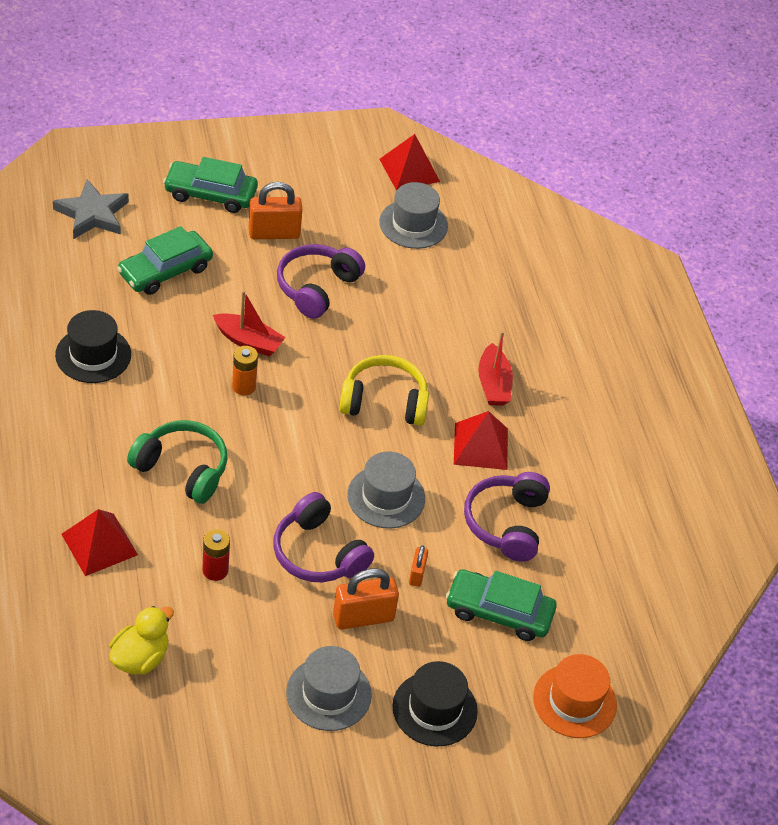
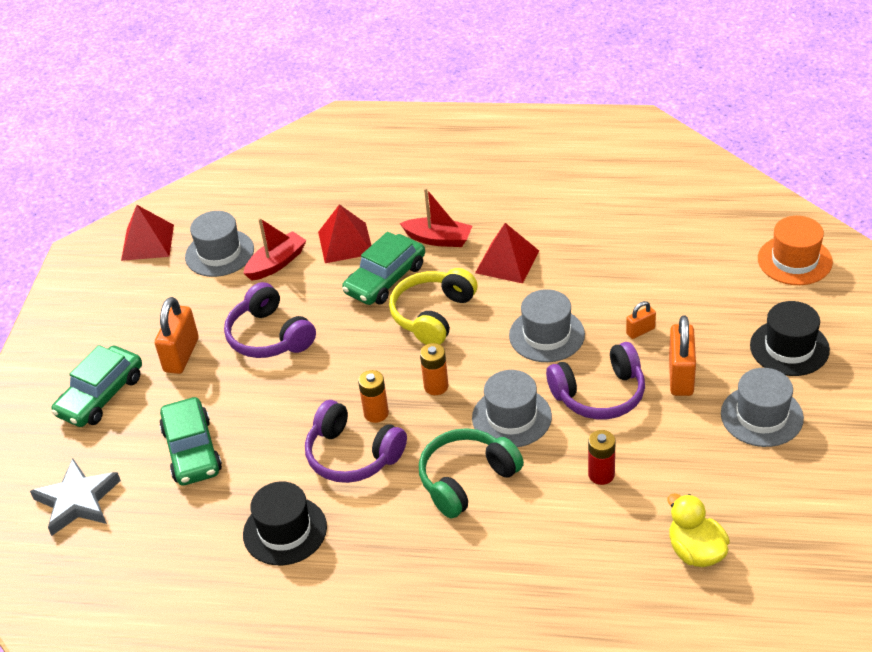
camera: 60 degrees left, 5 degrees down
(99, 544) = (544, 564): red pyramid -> red pyramid (345, 243)
(248, 341) = (318, 400): red boat -> red boat (276, 263)
(268, 488) = (511, 417): none -> grey hat
(290, 423) = (436, 386): none -> orange battery
(417, 574) = (640, 331): orange padlock -> orange padlock turned 60 degrees counterclockwise
(499, 612) = (693, 287): green car -> green car (385, 279)
(506, 523) = (599, 263): purple headphones -> purple headphones (352, 455)

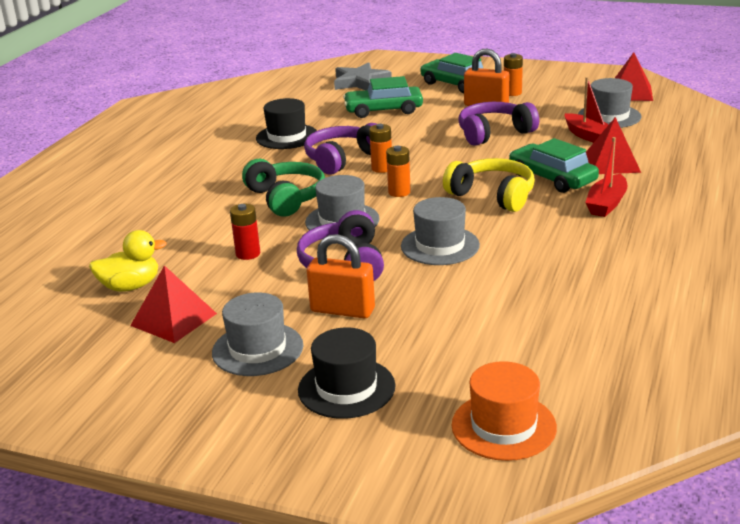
camera: 100 degrees right, 15 degrees down
(138, 338) = (512, 93): none -> orange battery
(507, 261) = (560, 235): red pyramid -> red pyramid (173, 319)
(640, 331) = (421, 296): orange padlock -> none

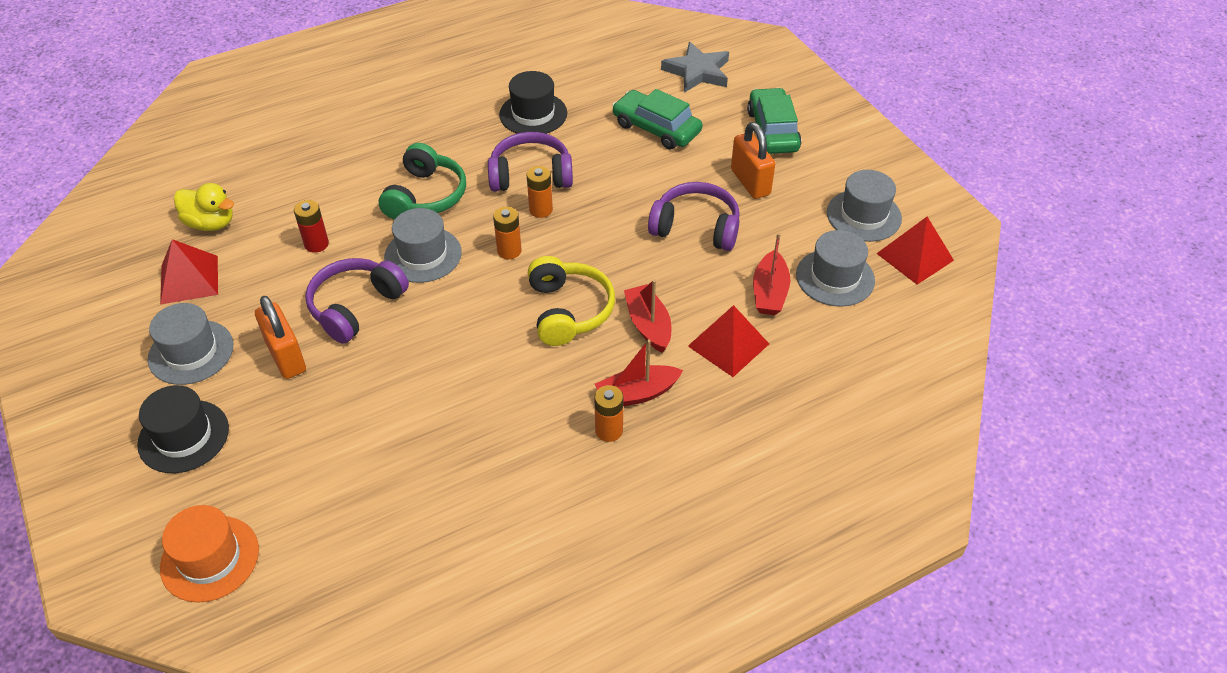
camera: 40 degrees right, 20 degrees up
(440, 246) = (442, 340): grey hat -> grey hat (863, 215)
(512, 93) = (803, 179): orange battery -> orange battery (609, 430)
(552, 178) = (648, 325): green car -> red boat

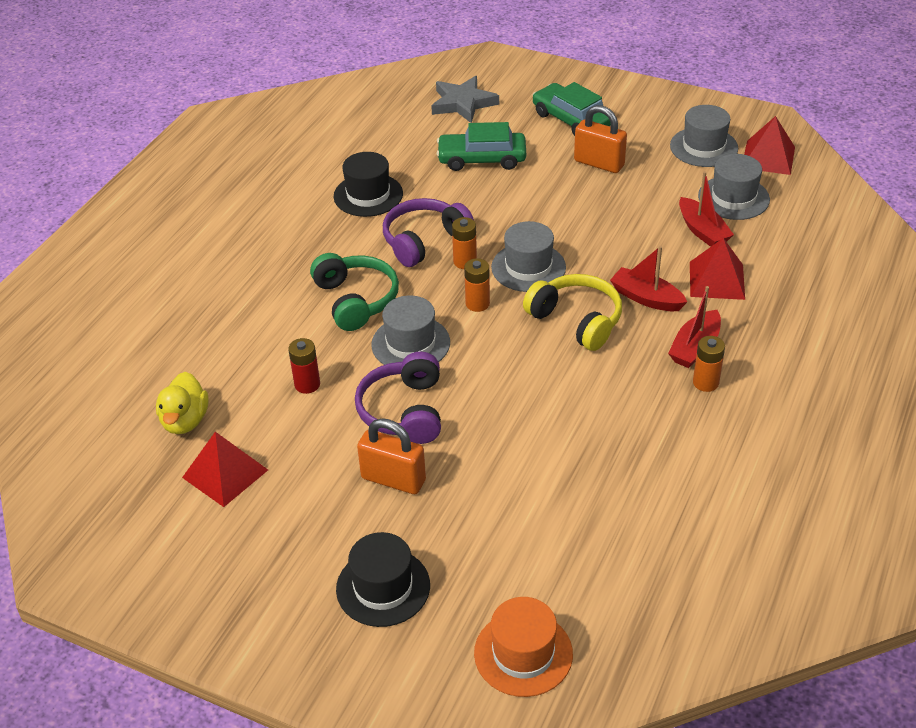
camera: 35 degrees left, 5 degrees down
(191, 352) = (304, 525): grey hat -> grey hat (528, 267)
(211, 223) = (185, 421): yellow duck -> yellow duck turned 105 degrees clockwise
(696, 227) = (598, 214): purple headphones -> none

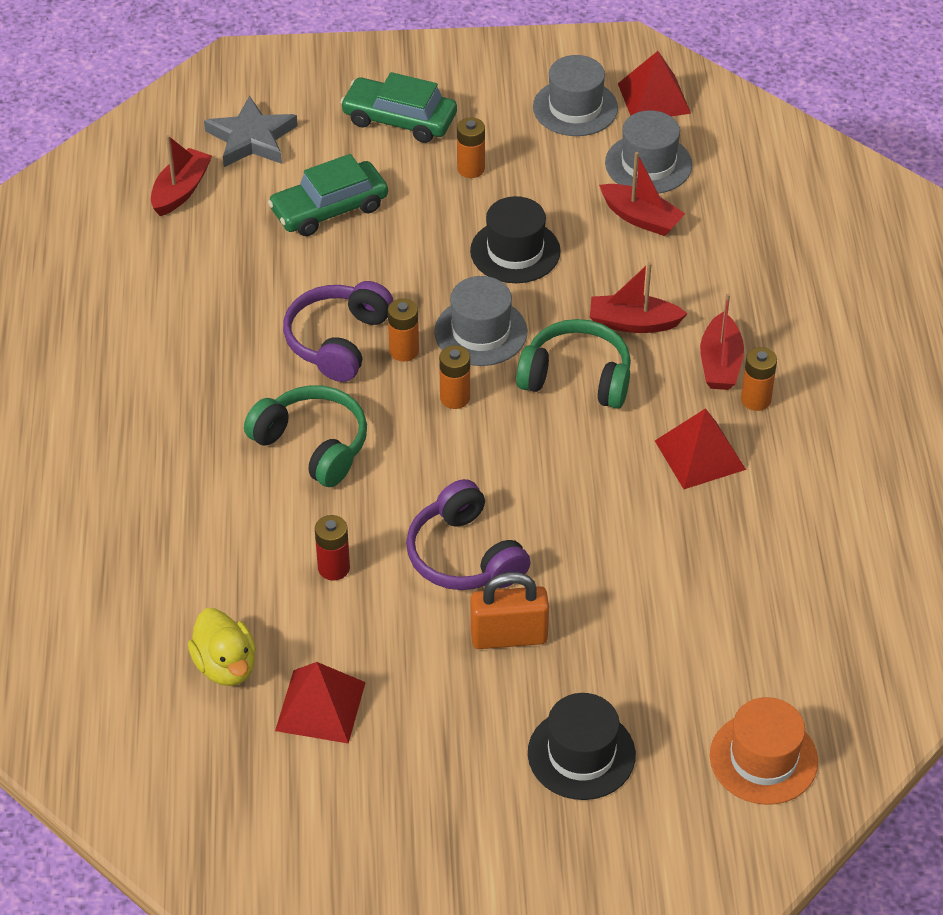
camera: 30 degrees left, 5 degrees up
(368, 195) = (226, 304): black hat -> black hat (515, 251)
(393, 120) = (181, 190): none -> red boat
(410, 343) = (414, 474): grey hat -> none
(576, 320) = (577, 377): yellow headphones -> green headphones
(599, 163) = (471, 169): orange padlock -> orange battery
(716, 280) = (693, 274): red pyramid -> red pyramid (699, 455)

